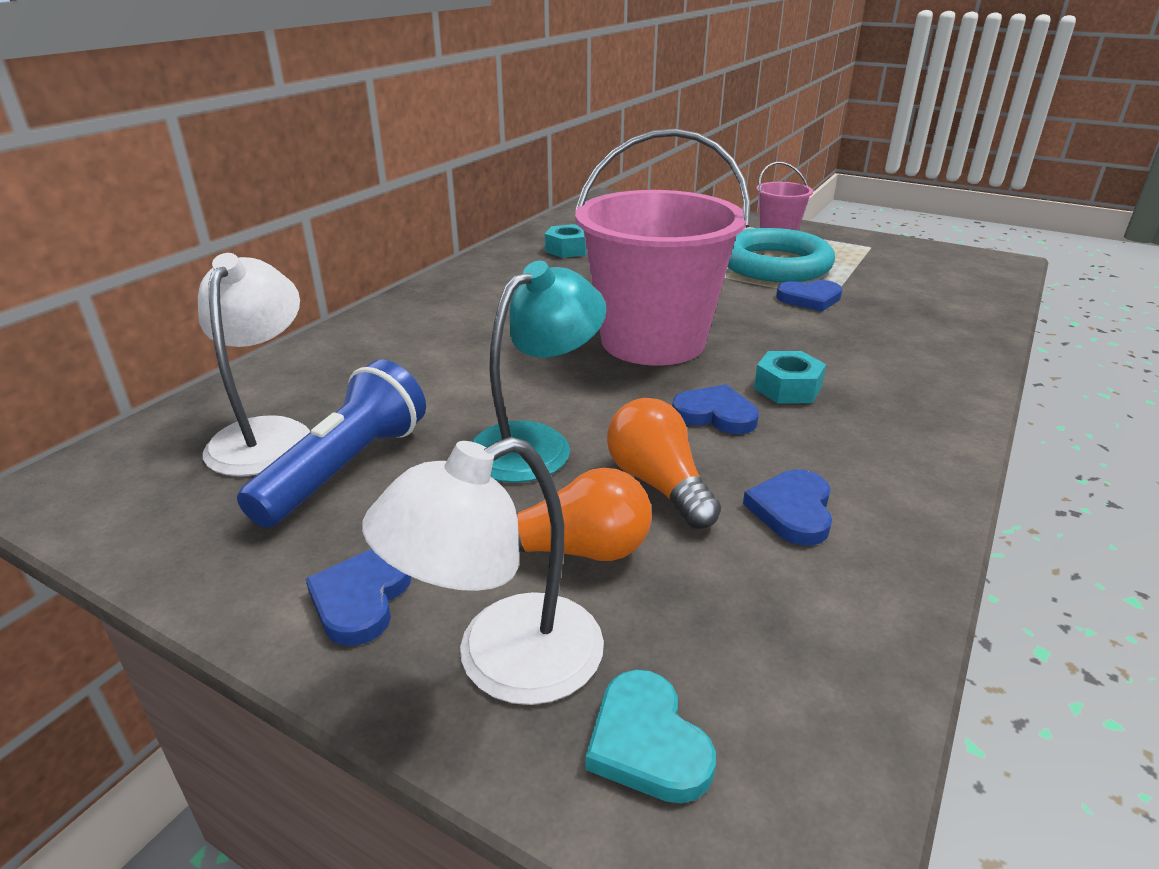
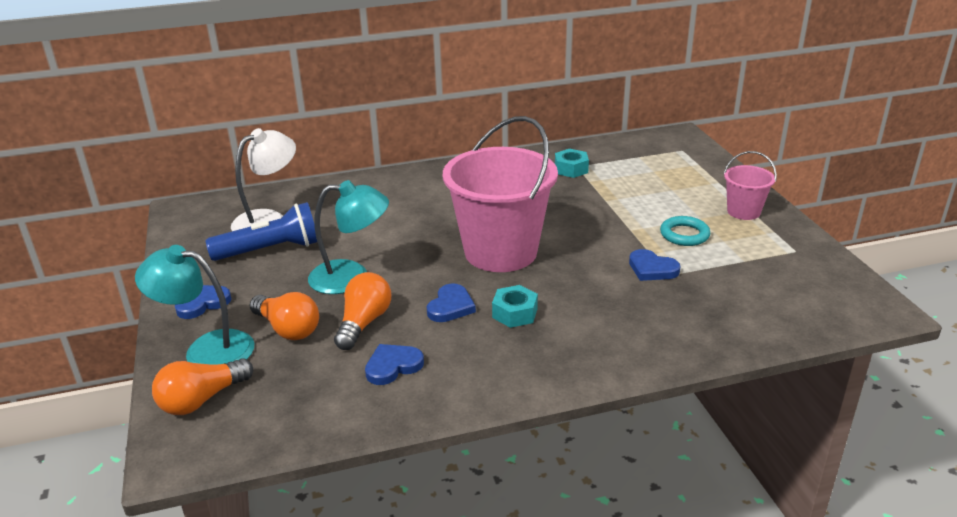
camera: 45 degrees right, 0 degrees up
(502, 661) = (206, 349): white lamp -> turquoise lamp
(647, 742) = (202, 400): turquoise heart -> orange light bulb
(715, 414) = (451, 306): blue heart -> blue heart turned 45 degrees clockwise
(775, 265) = (684, 235): turquoise ring -> turquoise ring, size x0.52

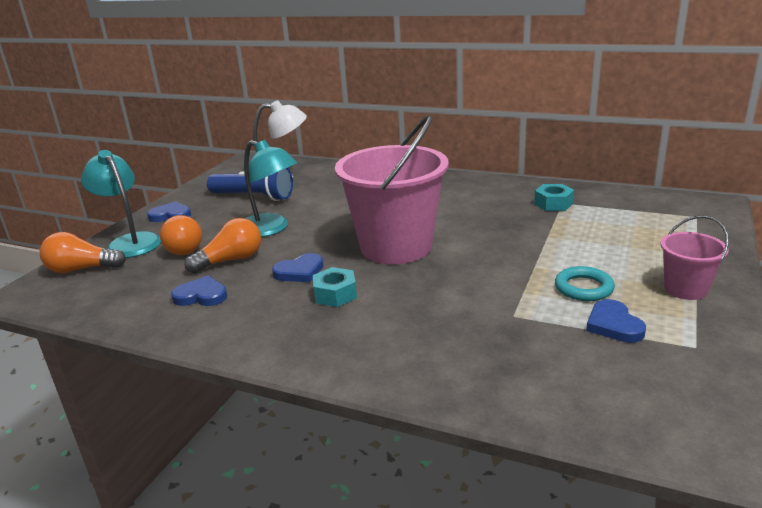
camera: 40 degrees right, 5 degrees down
(652, 269) = (504, 305): blue heart -> blue heart (613, 325)

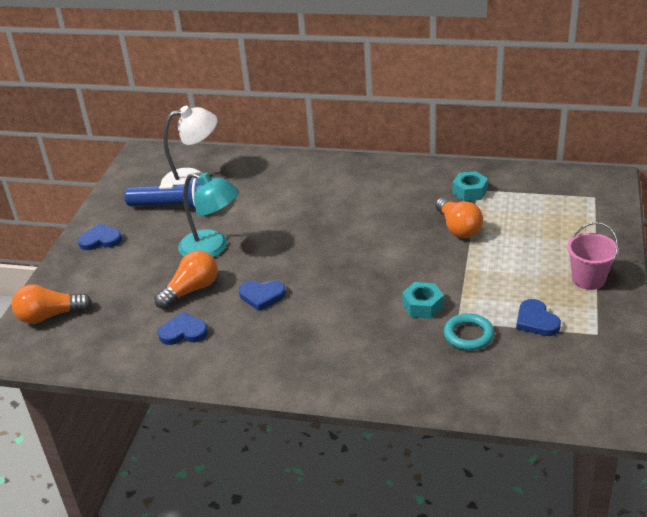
camera: 10 degrees left, 10 degrees up
(130, 242) = (78, 278): turquoise lamp -> none
(186, 247) = (139, 278): orange light bulb -> orange light bulb (458, 228)
(300, 271) = (262, 296): blue heart -> blue heart turned 45 degrees clockwise
(335, 294) = (303, 317): turquoise nut -> turquoise nut (422, 306)
(396, 247) = (339, 258): pink bucket -> none
(583, 288) = (509, 287): turquoise ring -> turquoise ring (468, 335)

